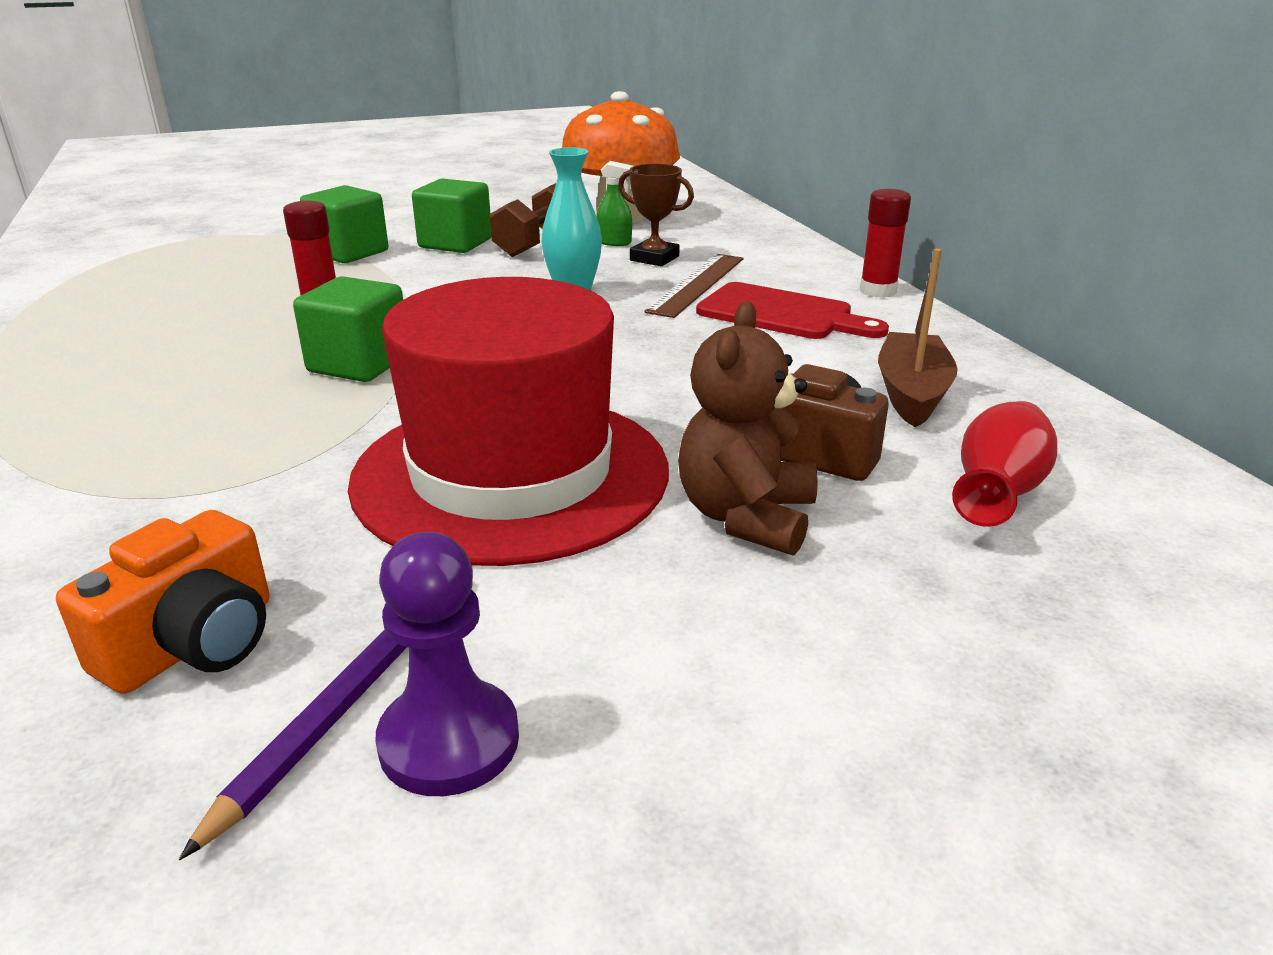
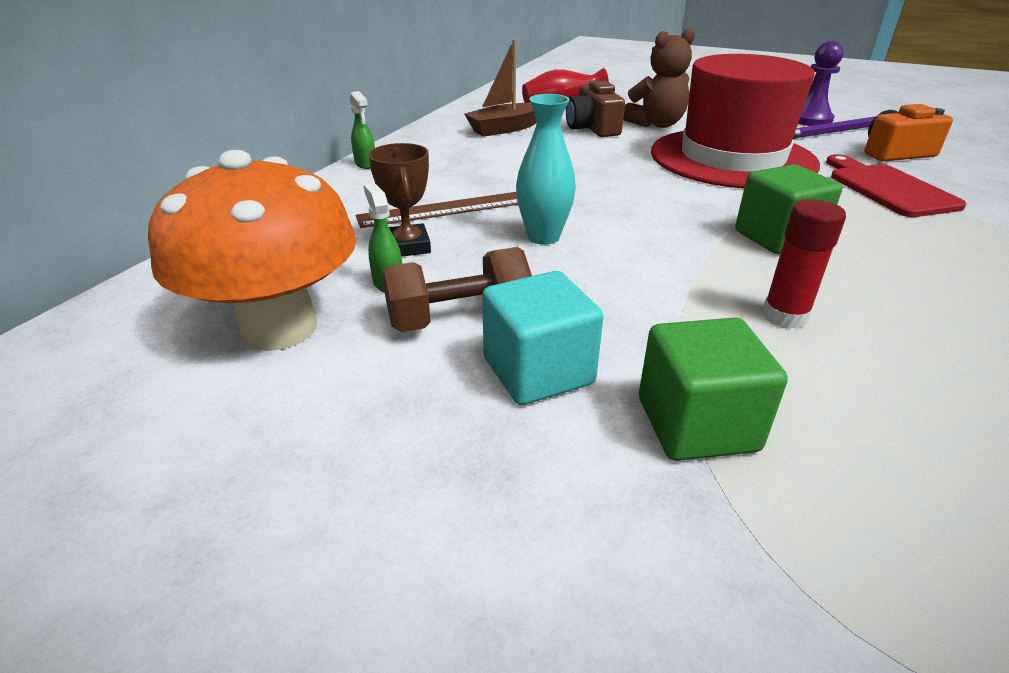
camera: 135 degrees left, 5 degrees up
(455, 243) = (538, 371): green cube -> turquoise cube
(782, 314) = (454, 173): red cutting board -> red cutting board (888, 188)
(878, 291) = (366, 164): red glue stick -> green spray bottle

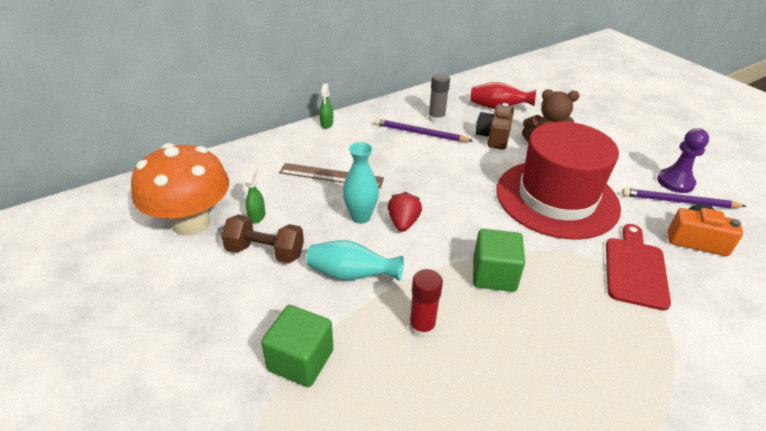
camera: 30 degrees right, 5 degrees up
(408, 246) = (288, 195): brown trophy -> none
(504, 145) = (420, 133): none -> purple pencil
(505, 129) = (436, 118): brown boat -> grey glue stick
(538, 371) = (267, 298): turquoise cube -> none
(605, 226) = (403, 223): none -> red strawberry
(619, 298) = (351, 275): none -> turquoise vase

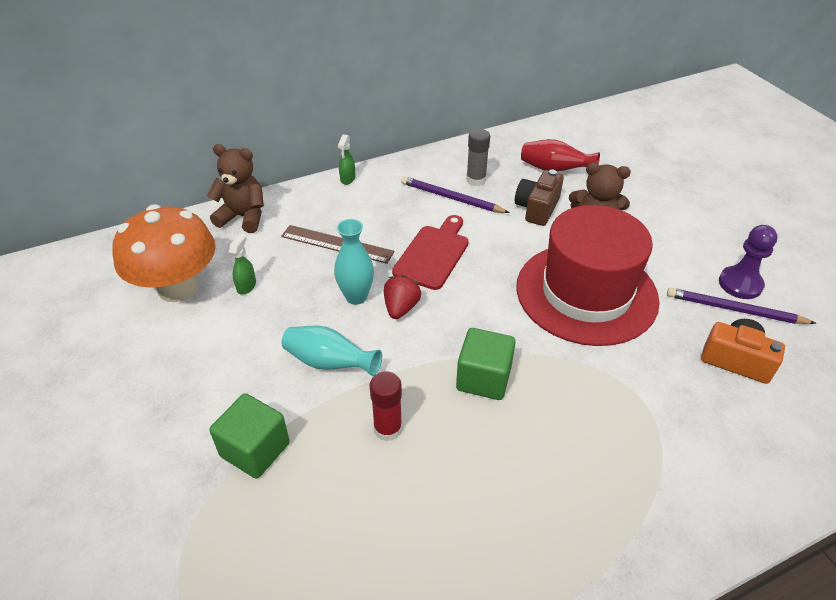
camera: 10 degrees right, 5 degrees up
(240, 159) = (243, 217): none -> brown teddy bear
(265, 252) = (246, 328): brown dumbbell -> none
(635, 269) = (648, 388): red cutting board -> red cutting board (433, 254)

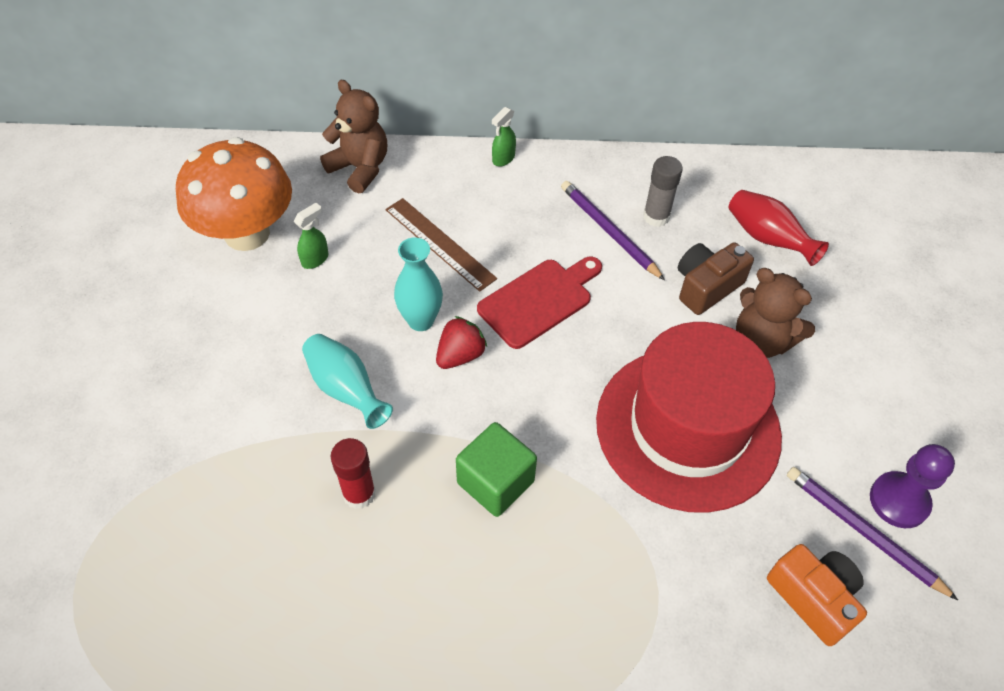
camera: 25 degrees right, 10 degrees up
(255, 450) = (220, 455): green cube -> none

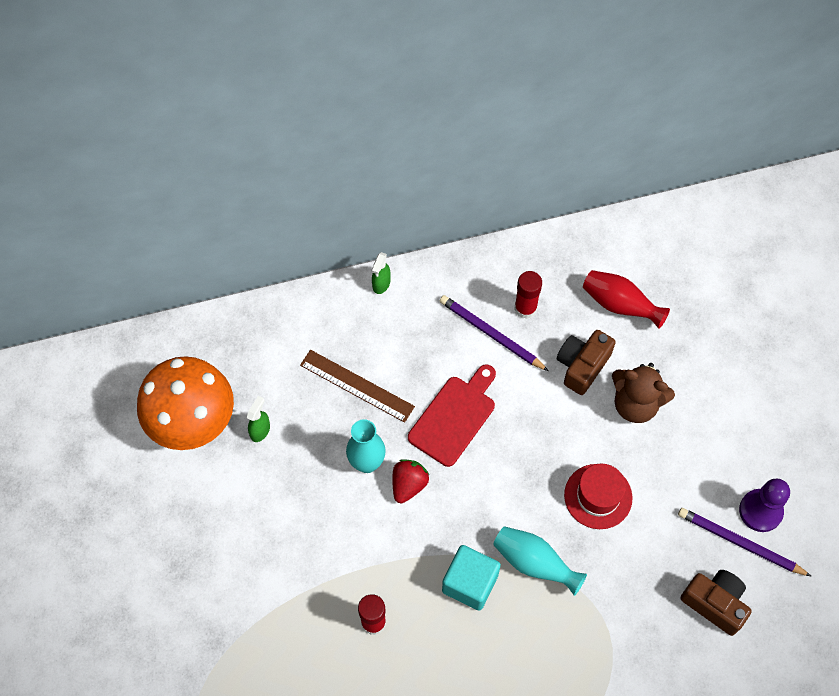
camera: 15 degrees left, 10 degrees up
(346, 389) = (331, 540): turquoise vase -> turquoise vase (534, 563)
(360, 168) = (262, 328): brown teddy bear -> none
(495, 482) = (470, 583): green cube -> turquoise cube
(656, 217) = (525, 308): grey glue stick -> red glue stick
(688, 427) = (598, 496): red hat -> red hat, size x0.48
(813, 598) = (715, 603): orange camera -> brown camera

